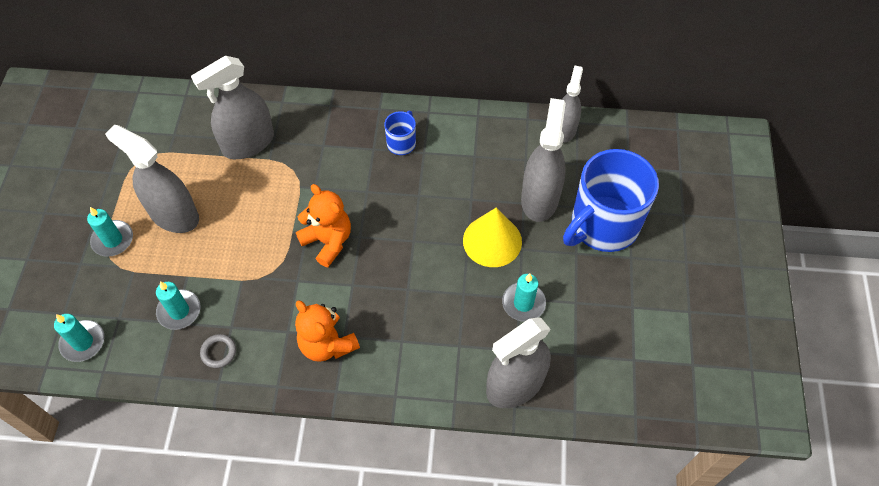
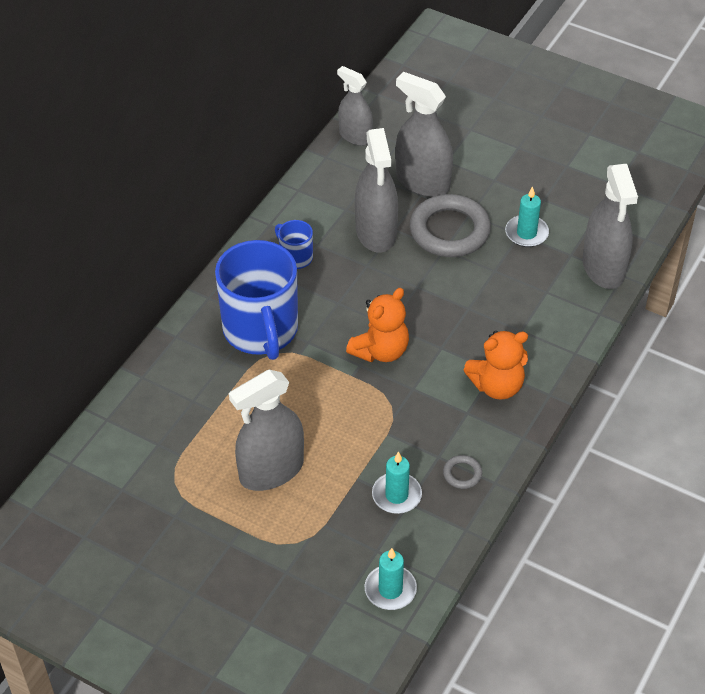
camera: 65 degrees left, 10 degrees down
(113, 240) = (272, 534): turquoise candle -> none
(248, 143) = (214, 381): grey spray bottle -> grey spray bottle (376, 232)
(328, 241) = (380, 351): orange teddy bear -> orange teddy bear turned 150 degrees clockwise
(492, 241) = (449, 231): yellow cone -> grey ring
(602, 225) = (476, 152): blue mug -> blue mug (261, 330)

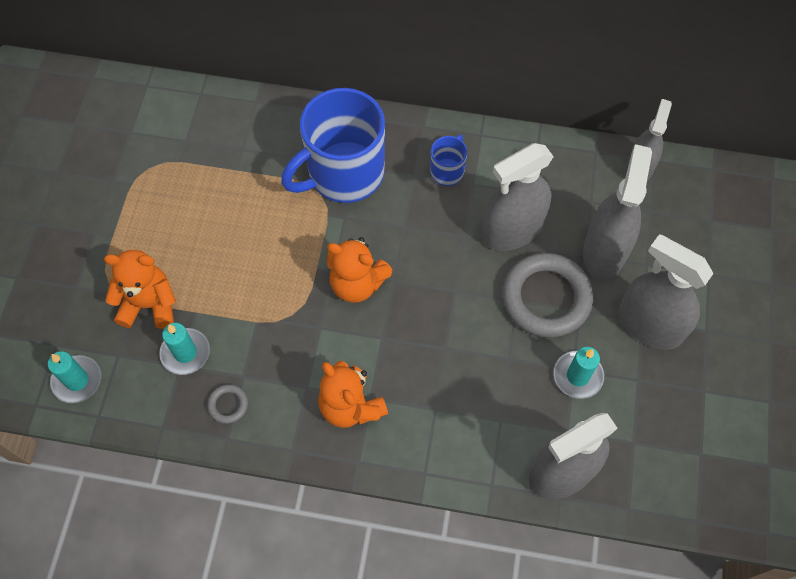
camera: 70 degrees right, 15 degrees up
(271, 470) = (183, 238): grey spray bottle -> grey spray bottle (649, 325)
(333, 513) = (149, 304): none -> orange teddy bear

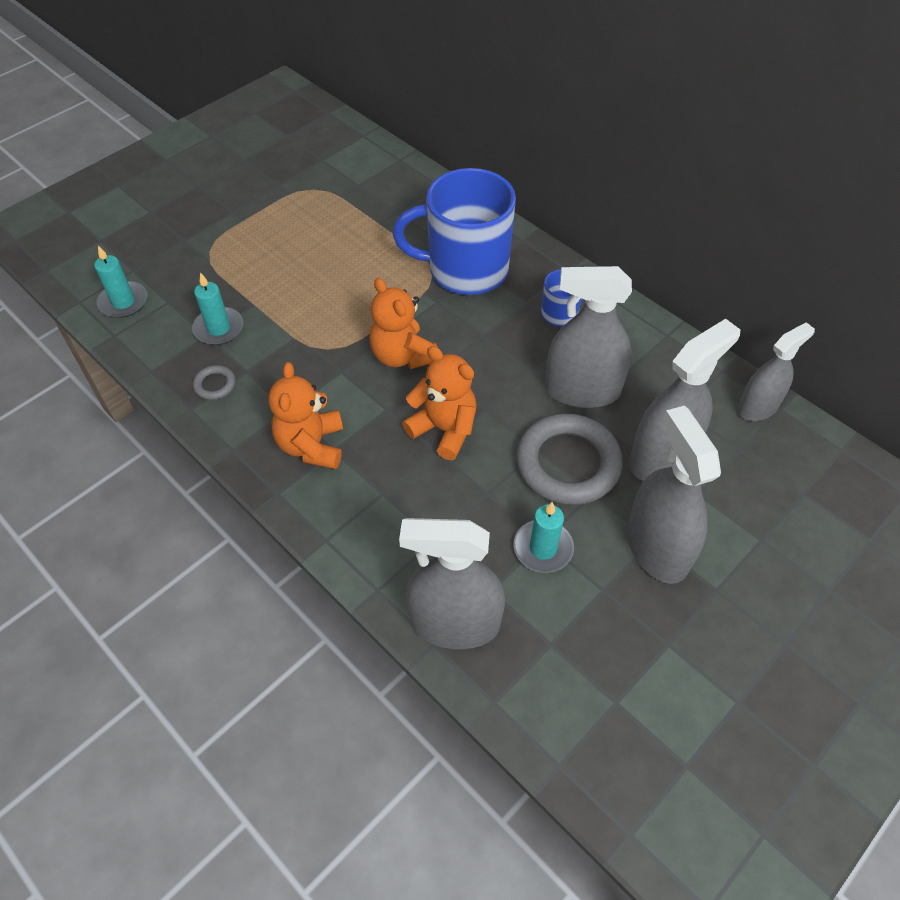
camera: 35 degrees right, 10 degrees down
(149, 304) = (224, 280): orange teddy bear -> orange teddy bear (444, 429)

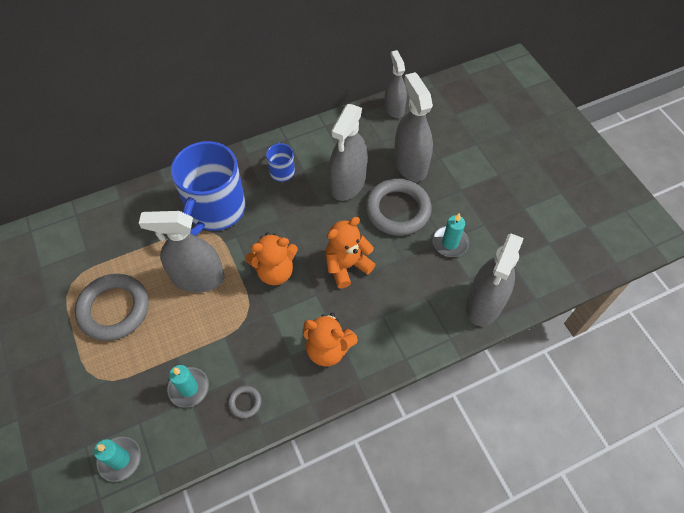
camera: 70 degrees left, 5 degrees up
(294, 233) = (114, 309): none -> grey ring
(656, 547) = (466, 190): grey spray bottle -> grey spray bottle (198, 278)

